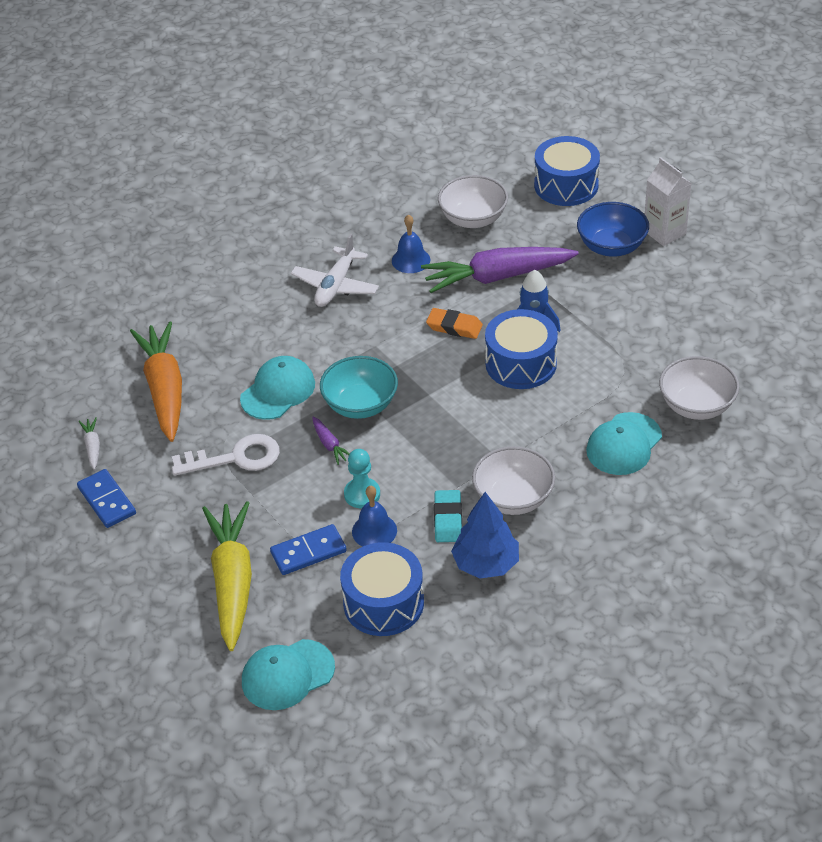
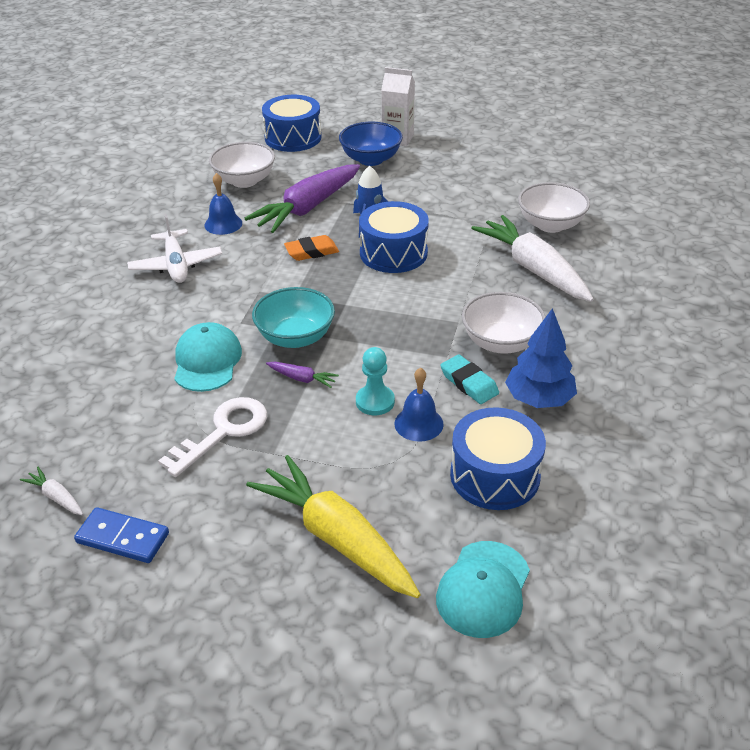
camera: 40 degrees left, 5 degrees down
(164, 389) = (88, 411): orange carrot -> none
(308, 552) = (380, 472): blue domino -> none
(624, 444) = (533, 269): turquoise cap -> white carrot

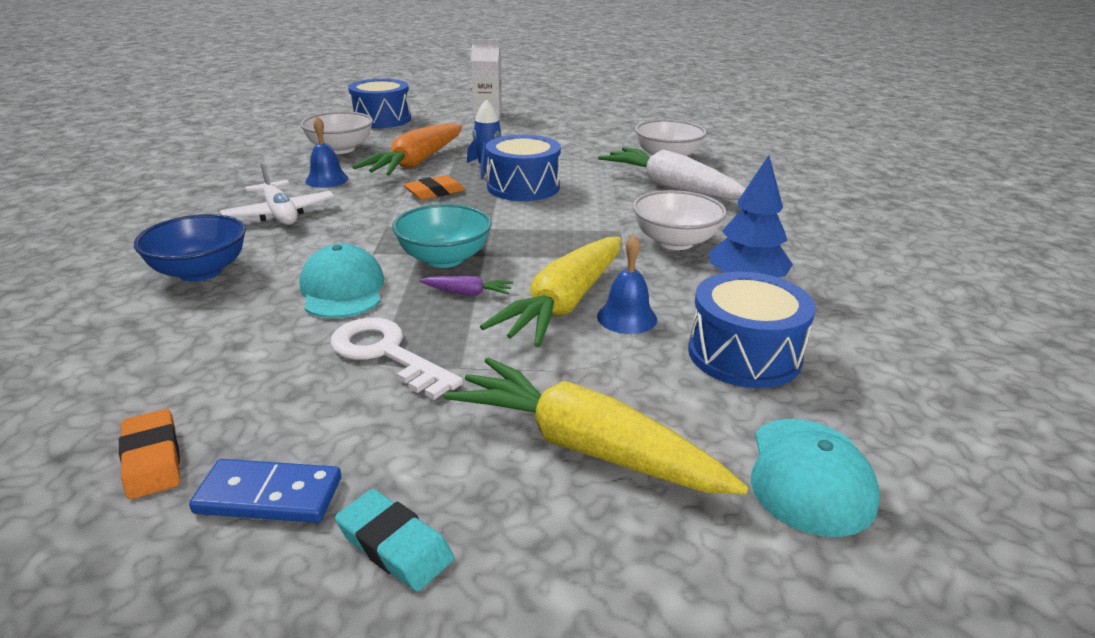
camera: 15 degrees left, 10 degrees down
(56, 497) = (152, 459): white carrot -> orange eraser
(224, 432) = (386, 353): white key -> white key turned 75 degrees counterclockwise
(308, 208) = (417, 163): purple carrot -> orange carrot
(371, 159) = (467, 128): blue bowl -> blue bowl (200, 271)
(375, 401) = (564, 304): turquoise pawn -> yellow carrot
(469, 383) = (662, 277): turquoise eraser -> turquoise eraser (395, 545)

